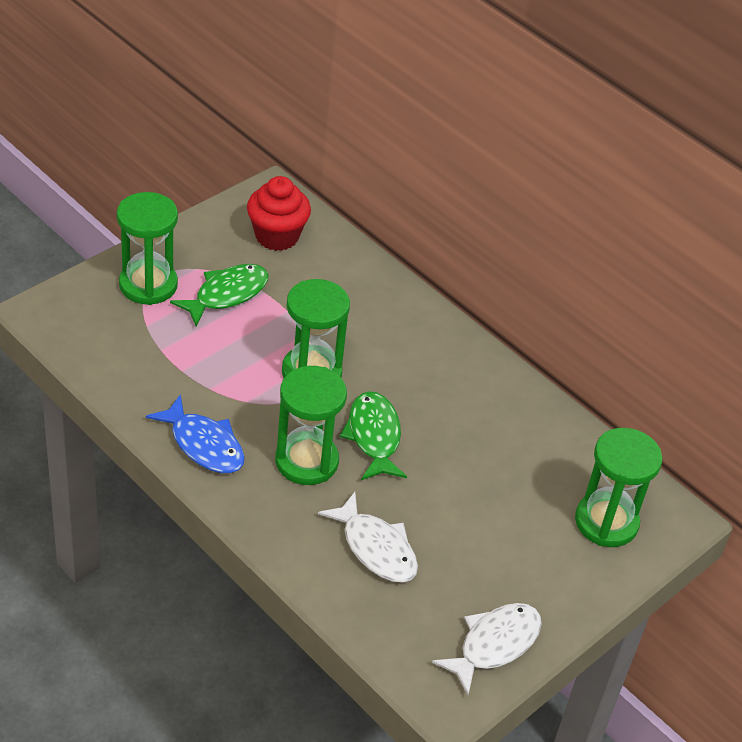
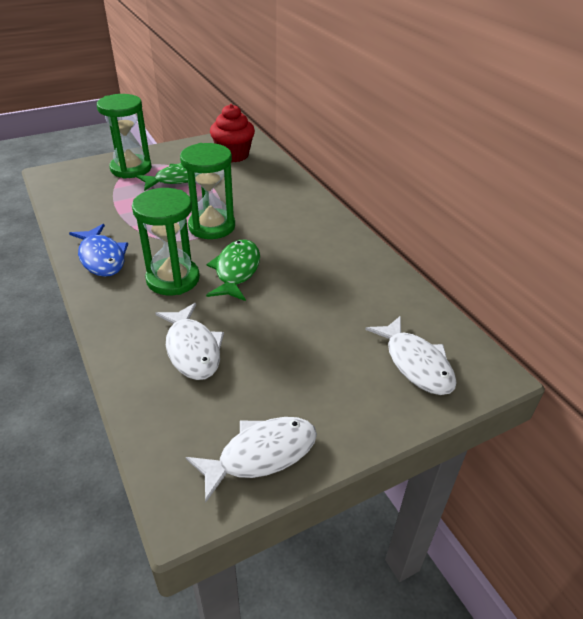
camera: 20 degrees right, 5 degrees down
(606, 522) = (416, 363): green hourglass -> white fish

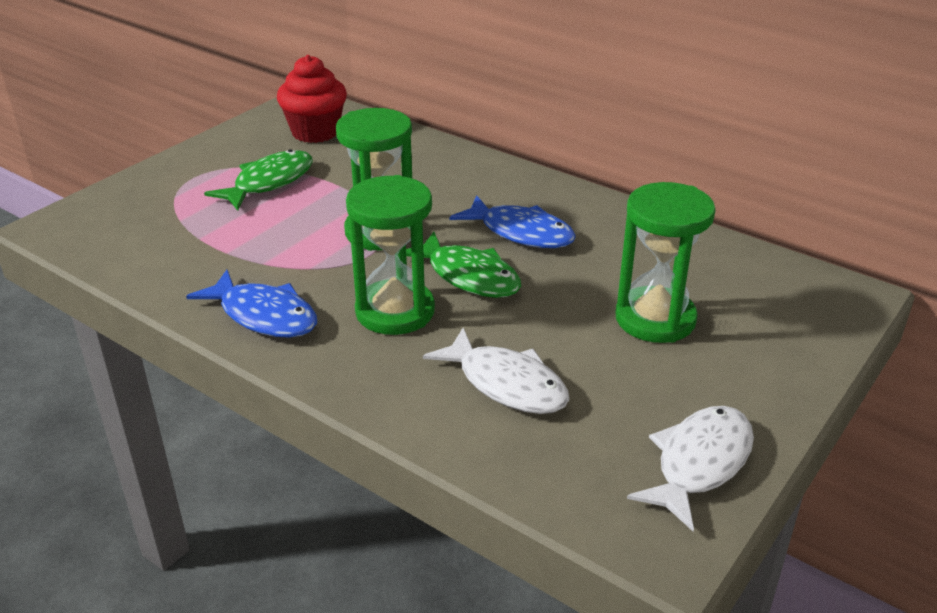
camera: 25 degrees left, 5 degrees down
(131, 168) = (178, 187): green hourglass -> green hourglass (655, 319)
(236, 271) = (469, 276): green fish -> green fish turned 150 degrees clockwise
(295, 252) = (521, 232): none -> blue fish
(416, 363) = (772, 311): white fish -> none

